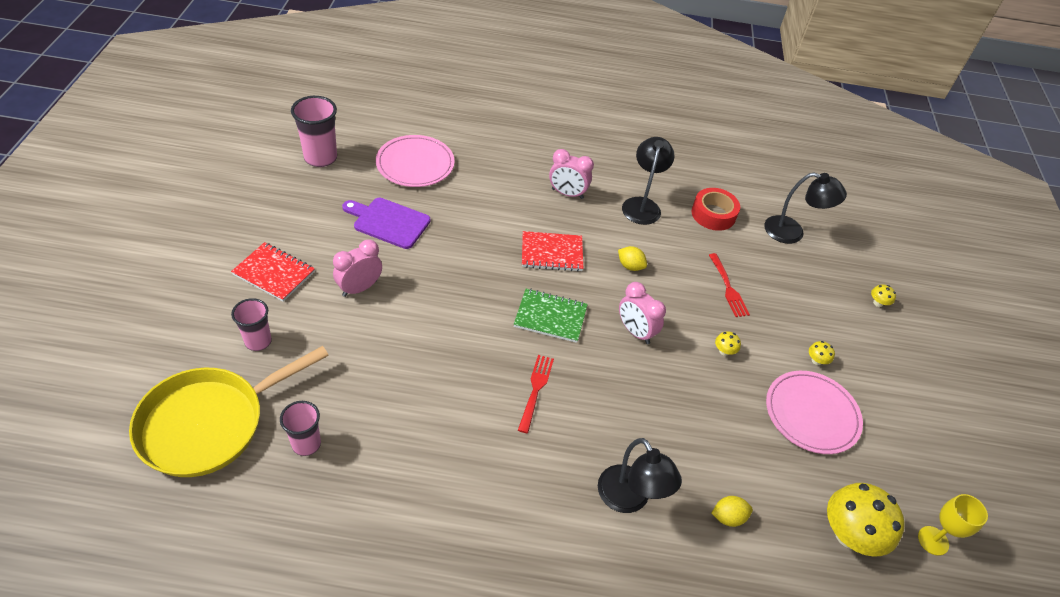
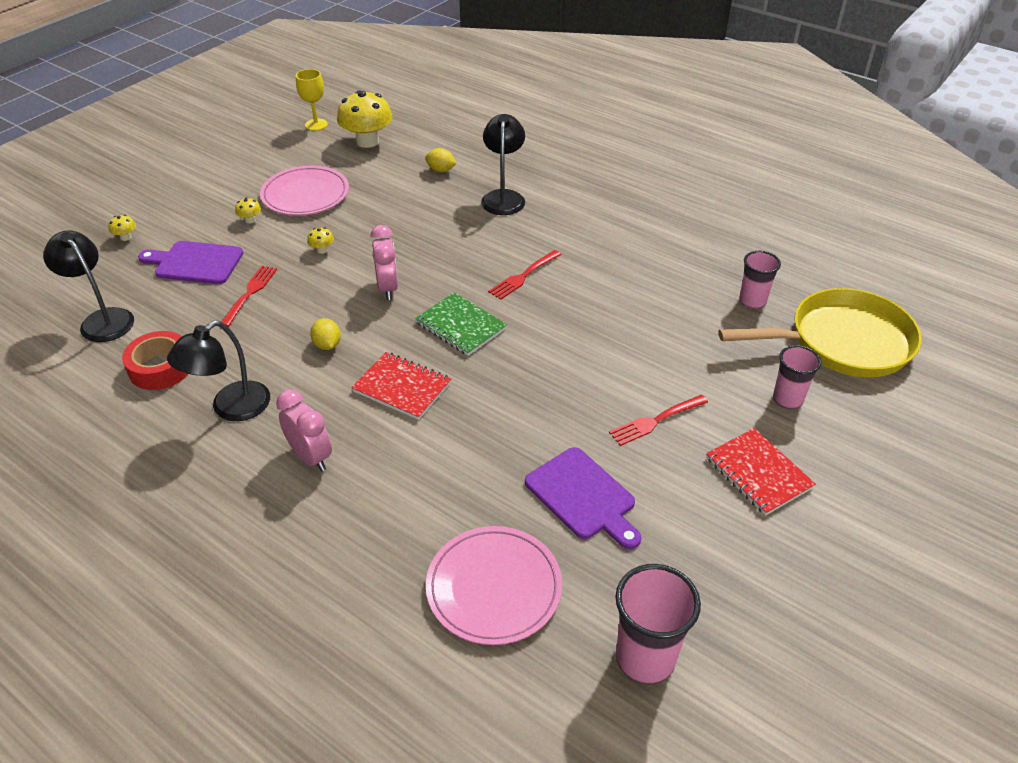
camera: 145 degrees left, 5 degrees down
(359, 288) = (656, 420): pink clock -> red fork
(799, 299) = (195, 263): none -> purple cutting board

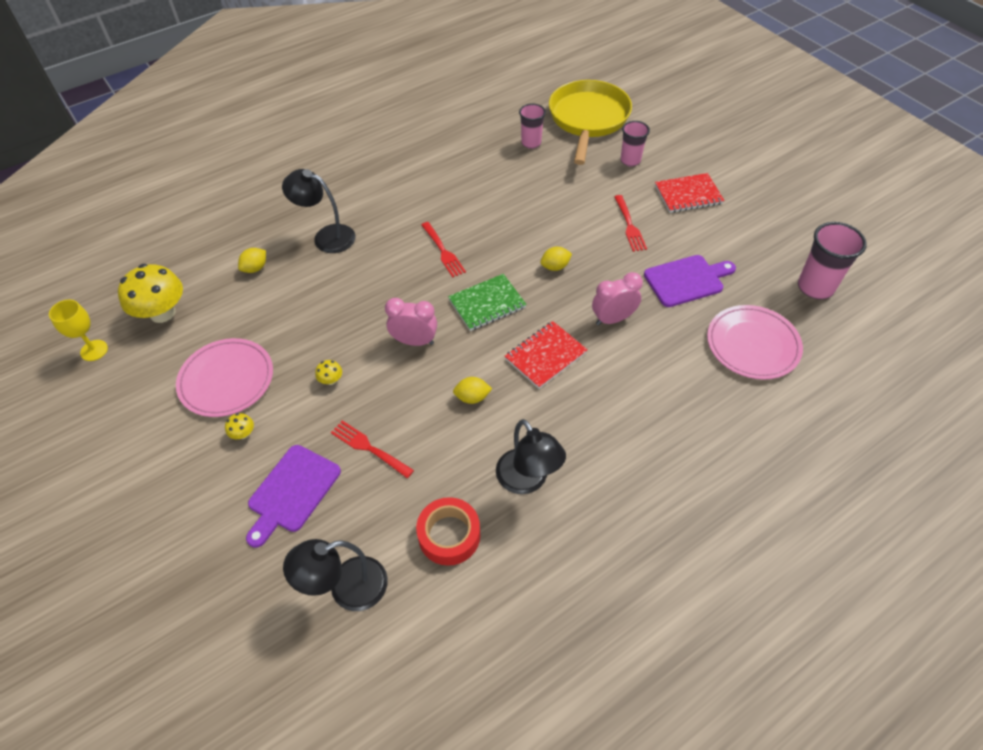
camera: 70 degrees left, 10 degrees up
(126, 237) = (203, 559): yellow mushroom -> none
(310, 457) = (604, 429): pink clock -> pink clock (613, 319)
(544, 367) = (555, 267): none -> yellow lemon

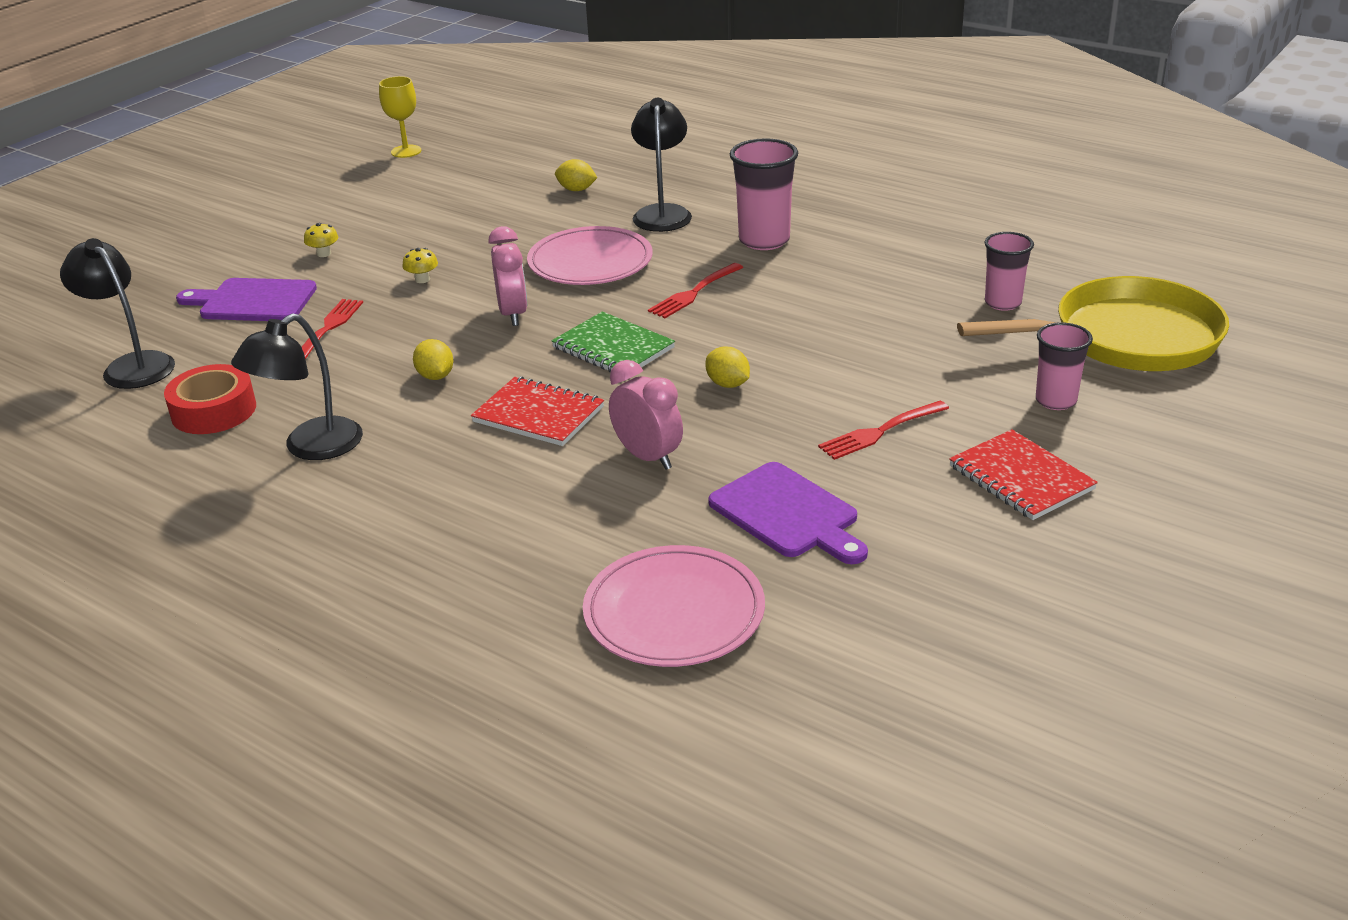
camera: 70 degrees right, 20 degrees down
(162, 313) = (476, 165): yellow mushroom -> none
(226, 380) = (396, 224): pink plate -> pink plate (590, 262)
(815, 287) = (880, 674): pink cup -> pink cup (764, 240)

